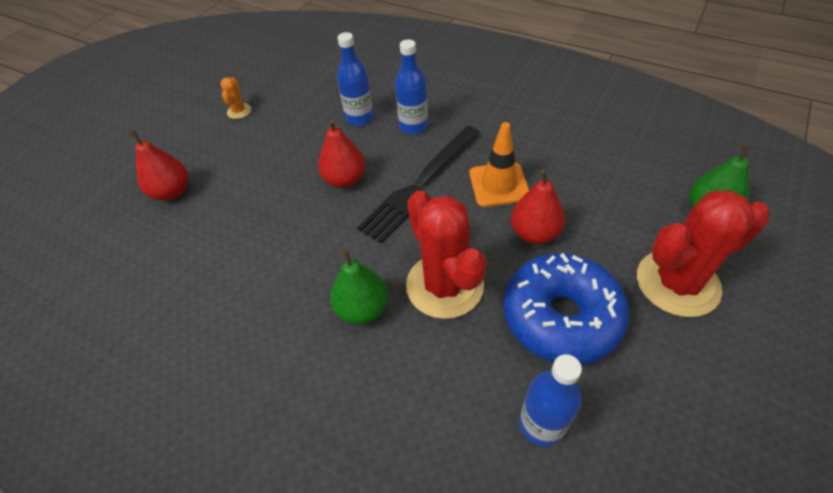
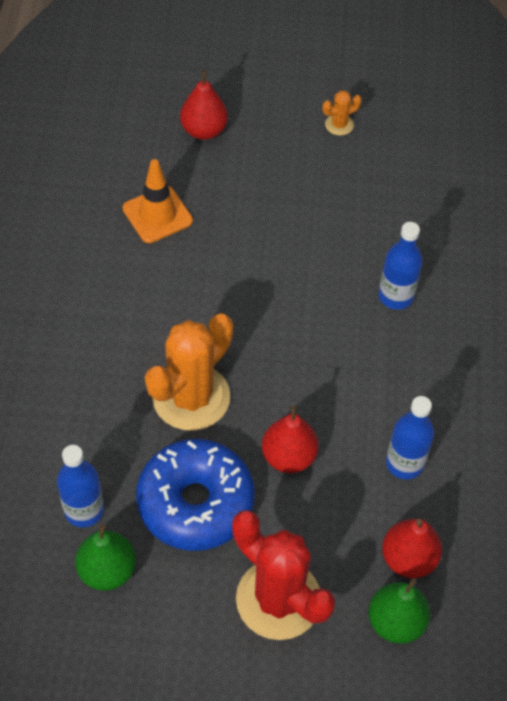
camera: 60 degrees right, 5 degrees up
(345, 179) = (285, 264): red pear -> red pear (408, 559)
(359, 118) = (383, 240): blue bottle -> blue bottle (404, 463)
(362, 309) = (139, 341): green pear -> green pear (107, 570)
(420, 184) = (310, 334): black fork -> none
(444, 285) = (191, 397): red cactus -> orange cactus
(499, 184) = (343, 406): orange traffic cone -> orange traffic cone (157, 215)

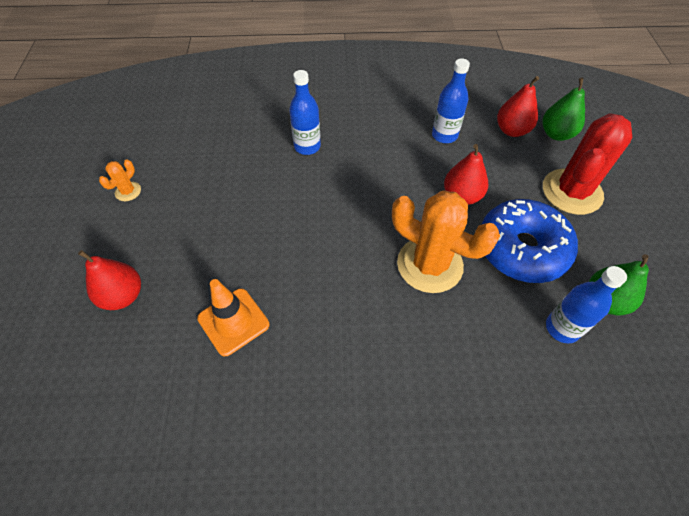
camera: 95 degrees left, 0 degrees up
(339, 125) = (128, 191): orange cactus -> orange cactus turned 60 degrees clockwise

